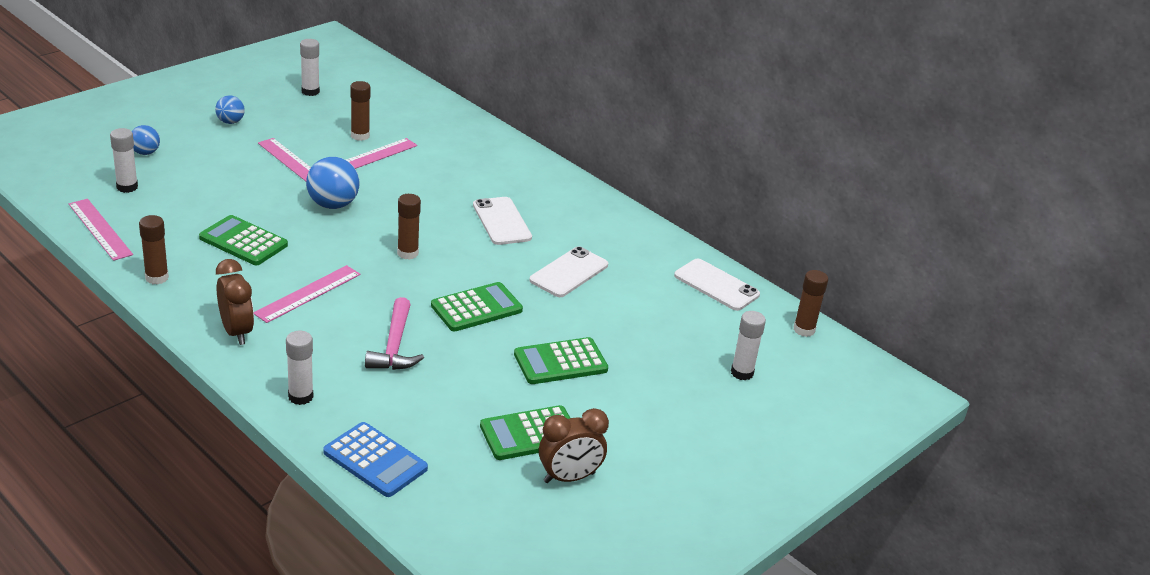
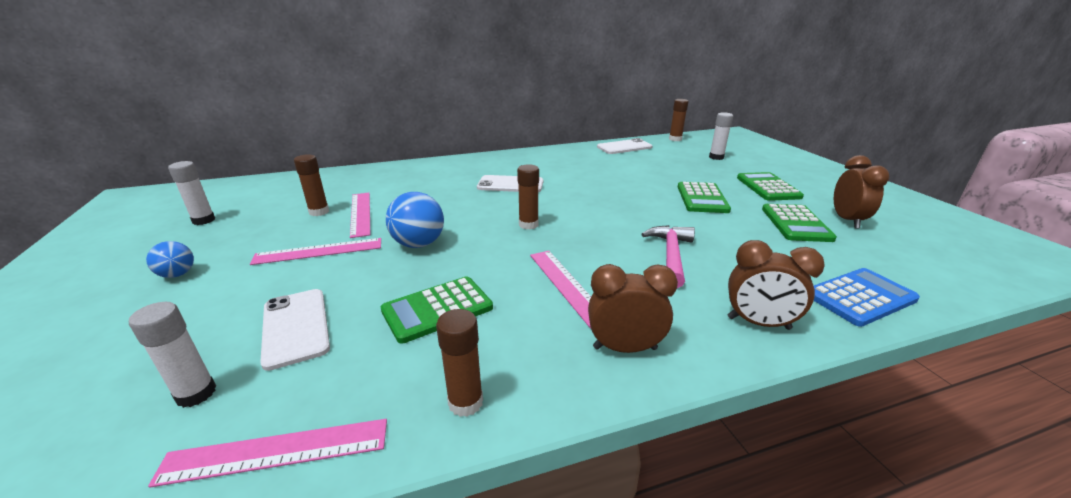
camera: 60 degrees left, 5 degrees down
(145, 153) = (134, 357): blue ball -> none
(300, 397) = (758, 323): white glue stick -> brown clock
(394, 346) = (671, 255): pink hammer -> pink hammer turned 105 degrees counterclockwise
(476, 308) = (624, 213): green calculator -> green calculator (768, 187)
(569, 272) = (591, 177): white phone -> white phone (295, 327)

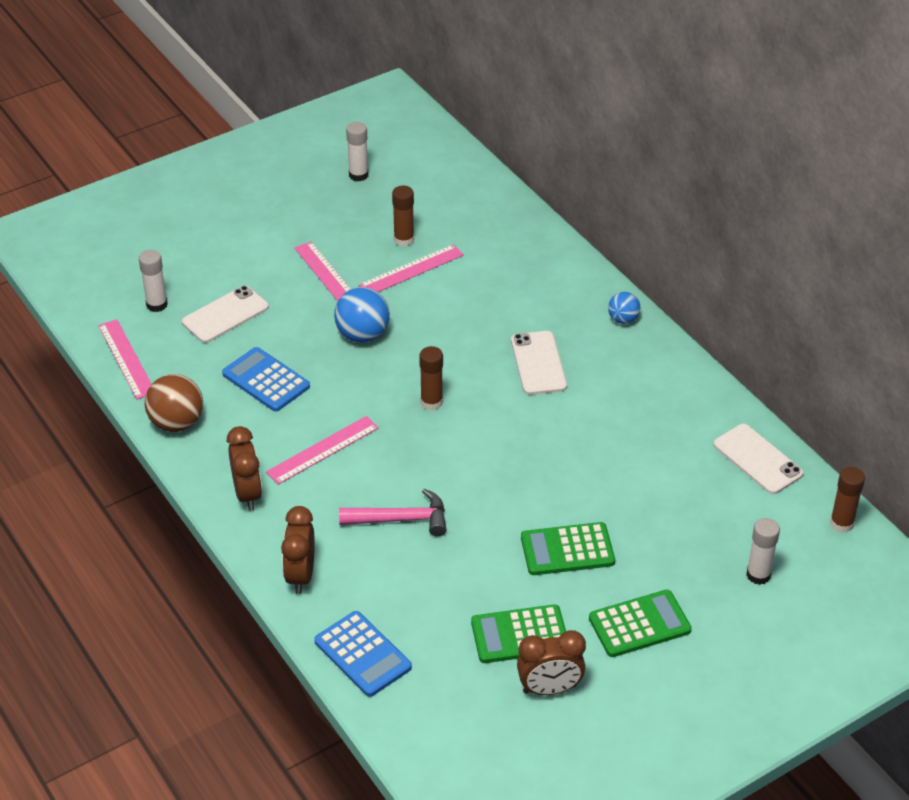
camera: 75 degrees right, 15 degrees up
(178, 274) = (269, 218): blue ball -> blue ball (623, 319)
(437, 309) = (266, 380): green calculator -> blue calculator
(465, 402) = (177, 423): brown glue stick -> brown ball

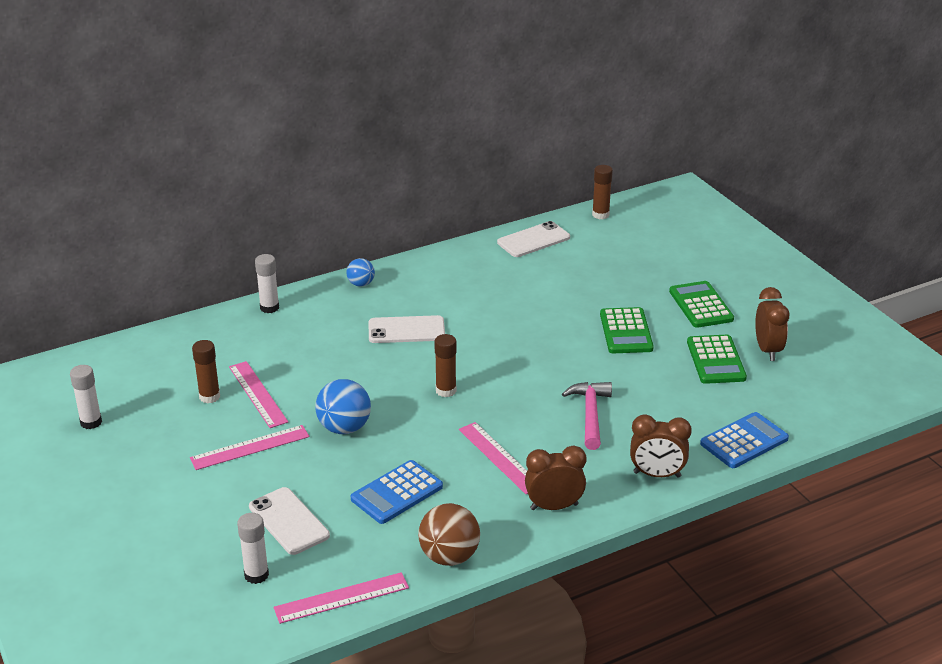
camera: 85 degrees left, 10 degrees down
(758, 575) = (650, 252): white glue stick -> white glue stick (269, 307)

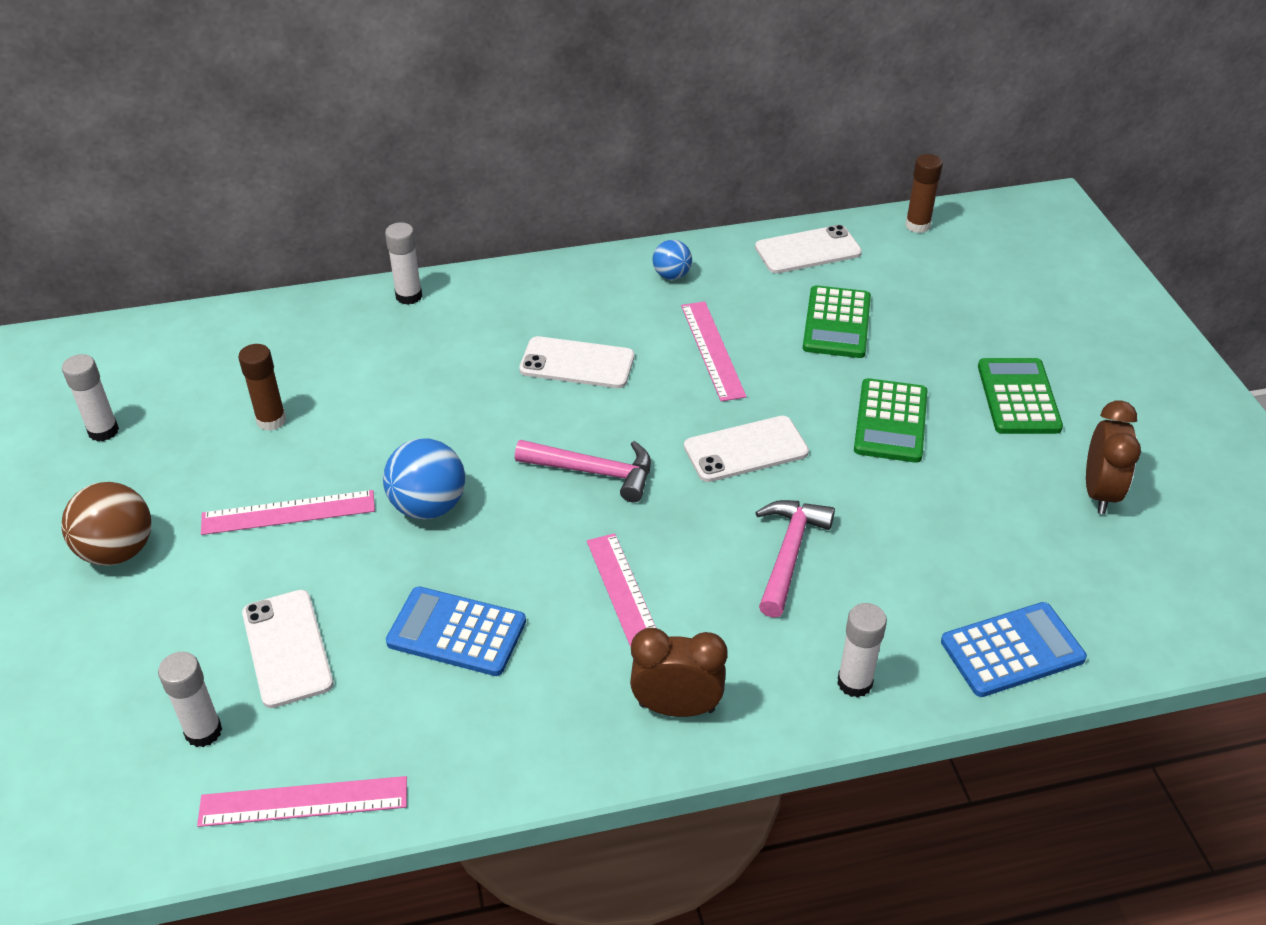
camera: 15 degrees right, 10 degrees up
(258, 394) = (336, 428): pink ruler -> pink ruler (712, 350)
(361, 284) = (544, 280): blue ball -> blue ball (671, 275)
(397, 493) = (456, 632): blue calculator -> blue calculator turned 45 degrees clockwise
(446, 391) = (593, 472): brown glue stick -> pink hammer
(449, 556) = (487, 763): brown ball -> brown ball (118, 551)
(540, 362) = (746, 449): none -> white phone
(657, 474) = (854, 683): brown clock -> white glue stick
(716, 360) = (1012, 496): green calculator -> green calculator (836, 323)

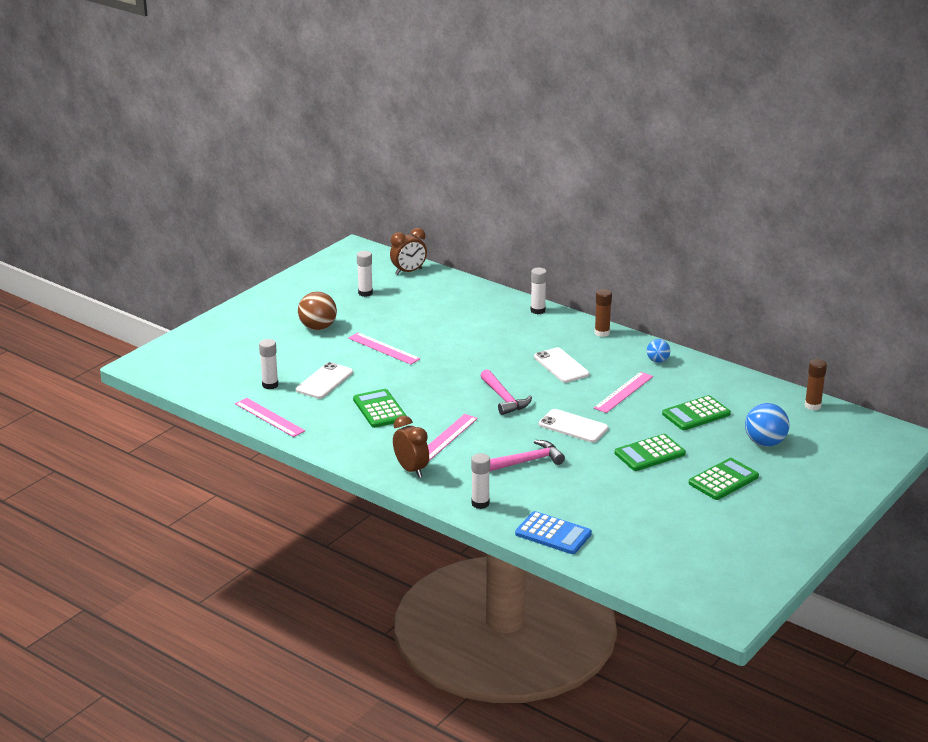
camera: 50 degrees right, 15 degrees down
(271, 420) = (422, 320): brown glue stick -> brown glue stick (602, 333)
(428, 506) = (430, 373): blue ball -> blue ball (765, 443)
(456, 632) = (379, 409): blue calculator -> green calculator
(808, 250) = (738, 385): white phone -> none
(1099, 493) = (689, 524): brown clock -> brown clock (408, 272)

